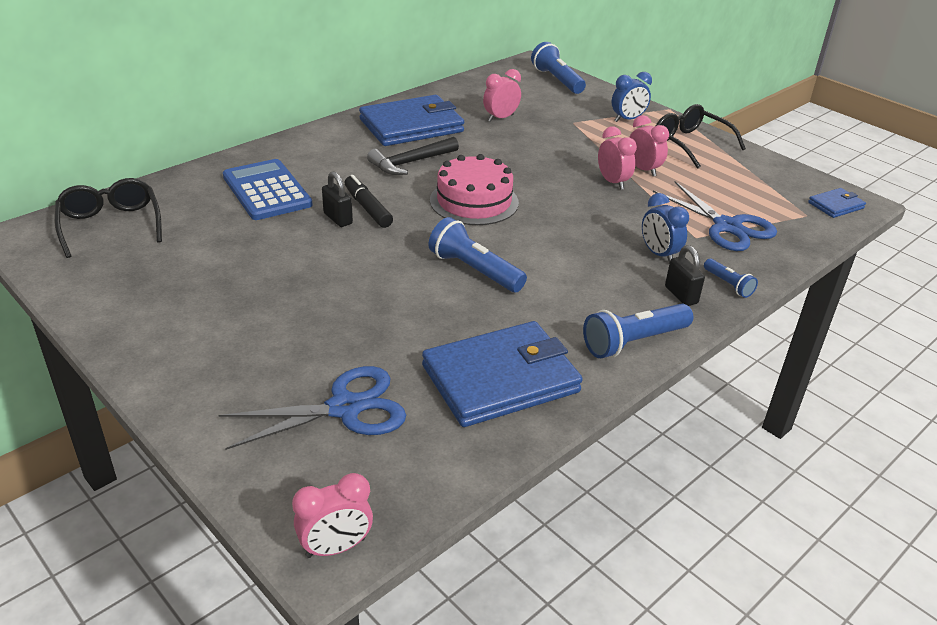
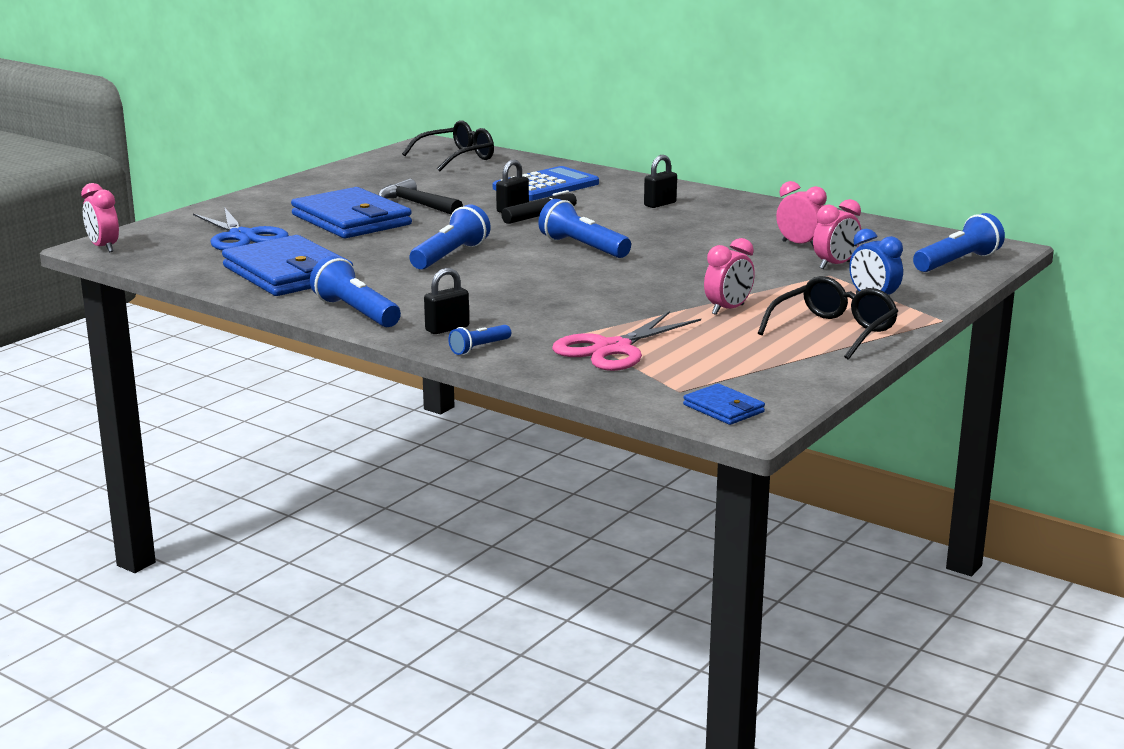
camera: 80 degrees right, 15 degrees down
(363, 149) = (660, 204): none -> black padlock
(410, 163) = (646, 221): black hammer -> black hammer (417, 204)
(411, 126) = (734, 214): blue wallet -> blue wallet (351, 220)
(474, 201) = (583, 247): pink cake -> blue flashlight
(612, 182) = (679, 297): pink clock -> pink clock (835, 265)
(659, 254) = (525, 319): blue clock -> none
(727, 226) = (613, 349): blue scissors -> pink scissors

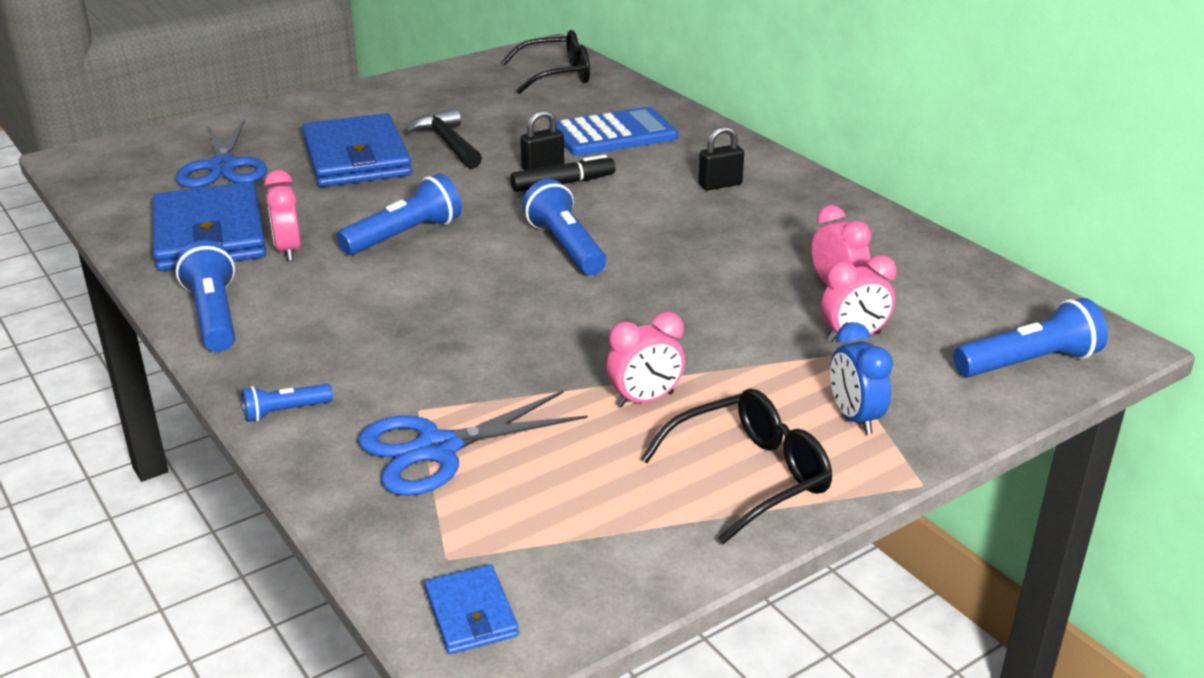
camera: 20 degrees right, 10 degrees up
(104, 247) = (77, 162): pink clock -> pink clock (288, 250)
(447, 329) = (283, 366): black padlock -> none
(613, 349) = (437, 449): pink scissors -> blue scissors

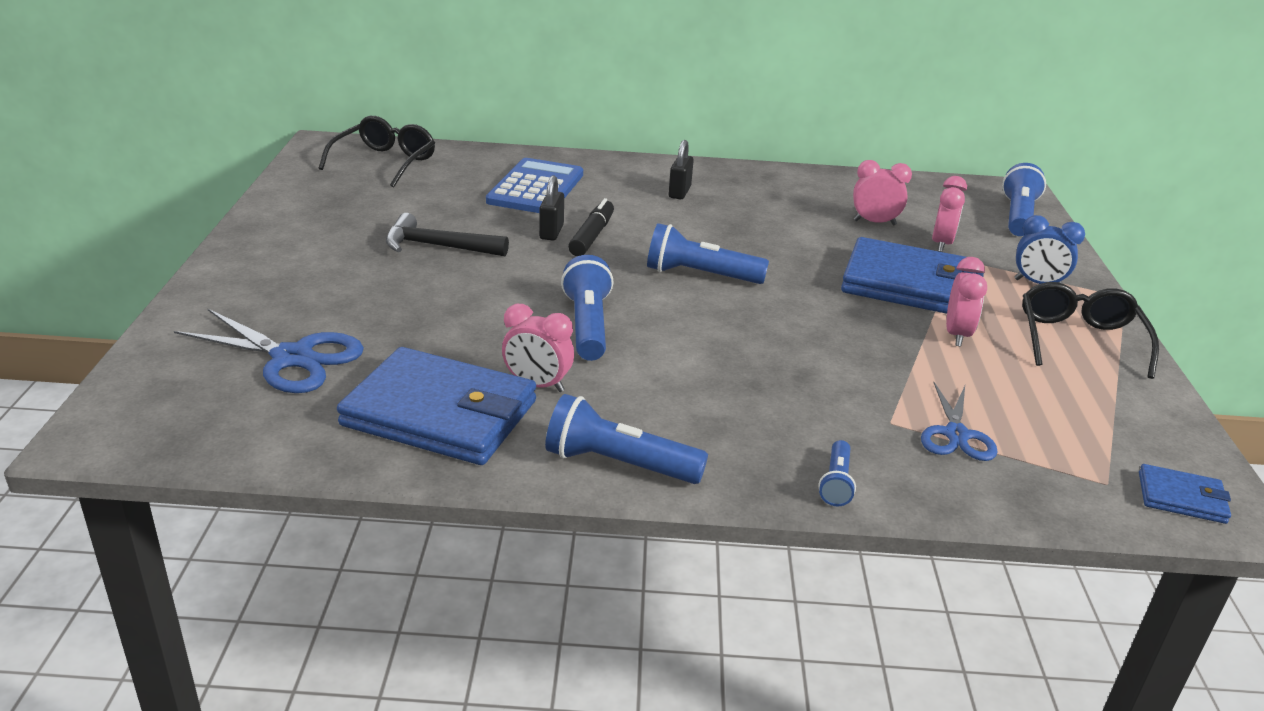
camera: 55 degrees left, 0 degrees up
(356, 158) = (395, 291): blue wallet -> blue wallet (910, 285)
(437, 449) = (956, 434): blue scissors -> blue scissors, size x0.65

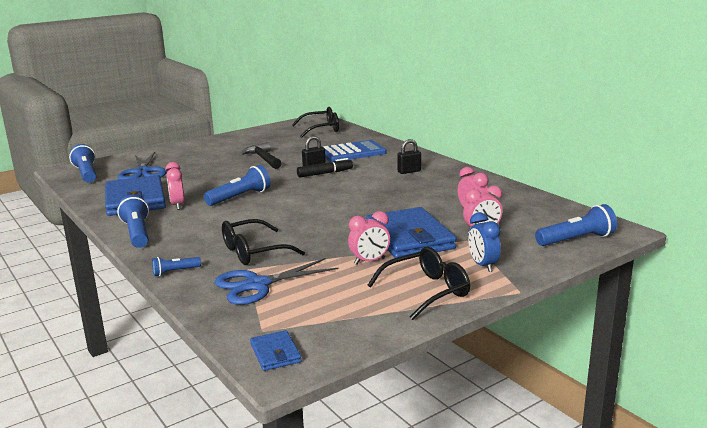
camera: 55 degrees right, 10 degrees down
(700, 275) = (326, 199): blue flashlight -> blue flashlight (86, 174)
(832, 395) = (253, 252): none -> black glasses
(956, 434) = (257, 285): blue scissors -> blue scissors, size x1.53

